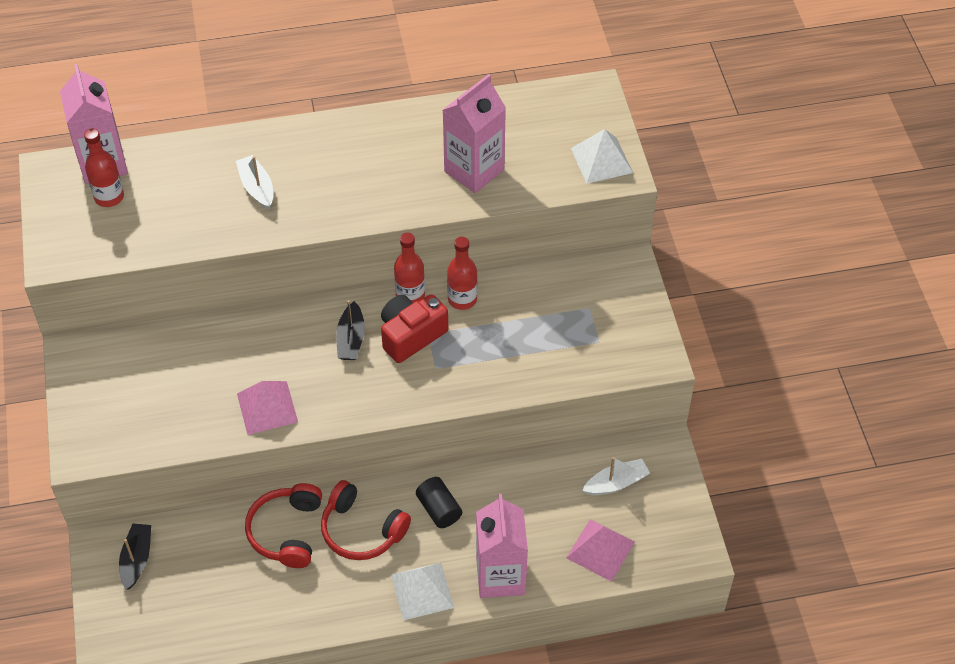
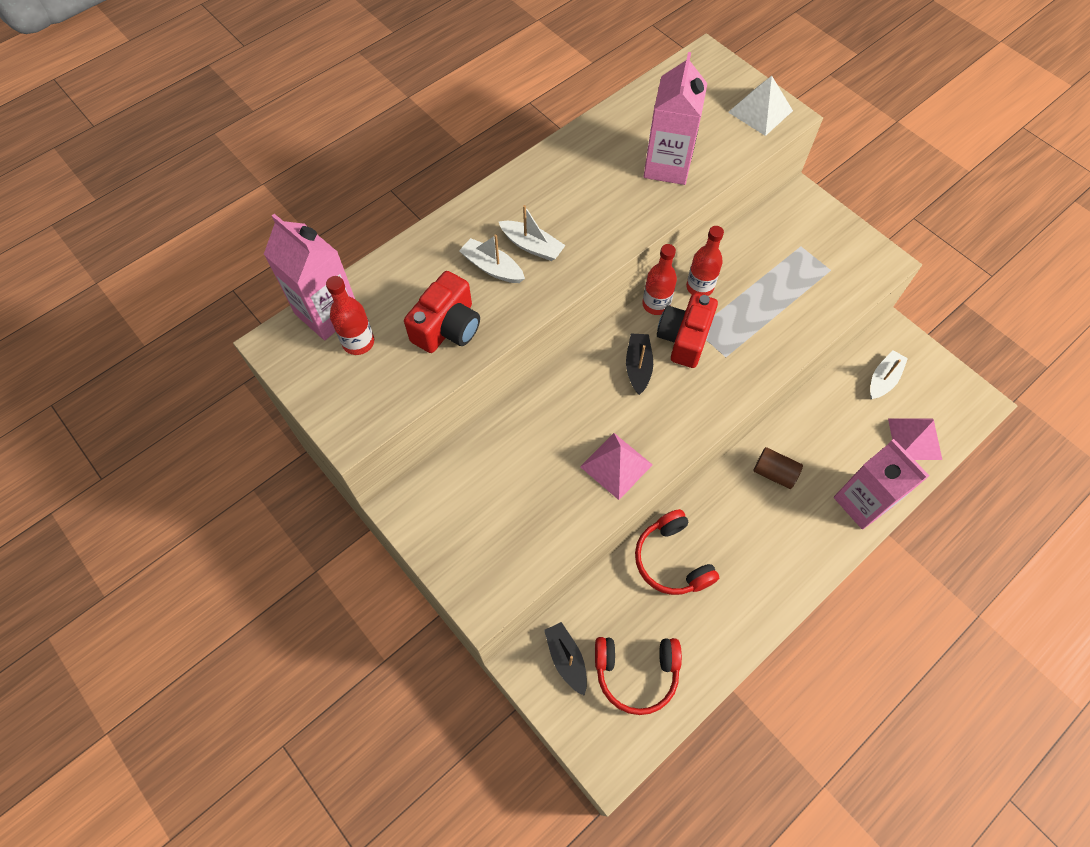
camera: 30 degrees left, 10 degrees up
(185, 217) = (447, 327): none -> red camera
(303, 185) = (532, 246): none -> white boat
(351, 339) = (638, 367): black boat -> black boat turned 150 degrees counterclockwise
(361, 530) = (729, 525): red headphones -> red headphones (636, 673)
(422, 591) = (815, 549): white pyramid -> none
(439, 509) = (774, 473): black cylinder -> brown cylinder

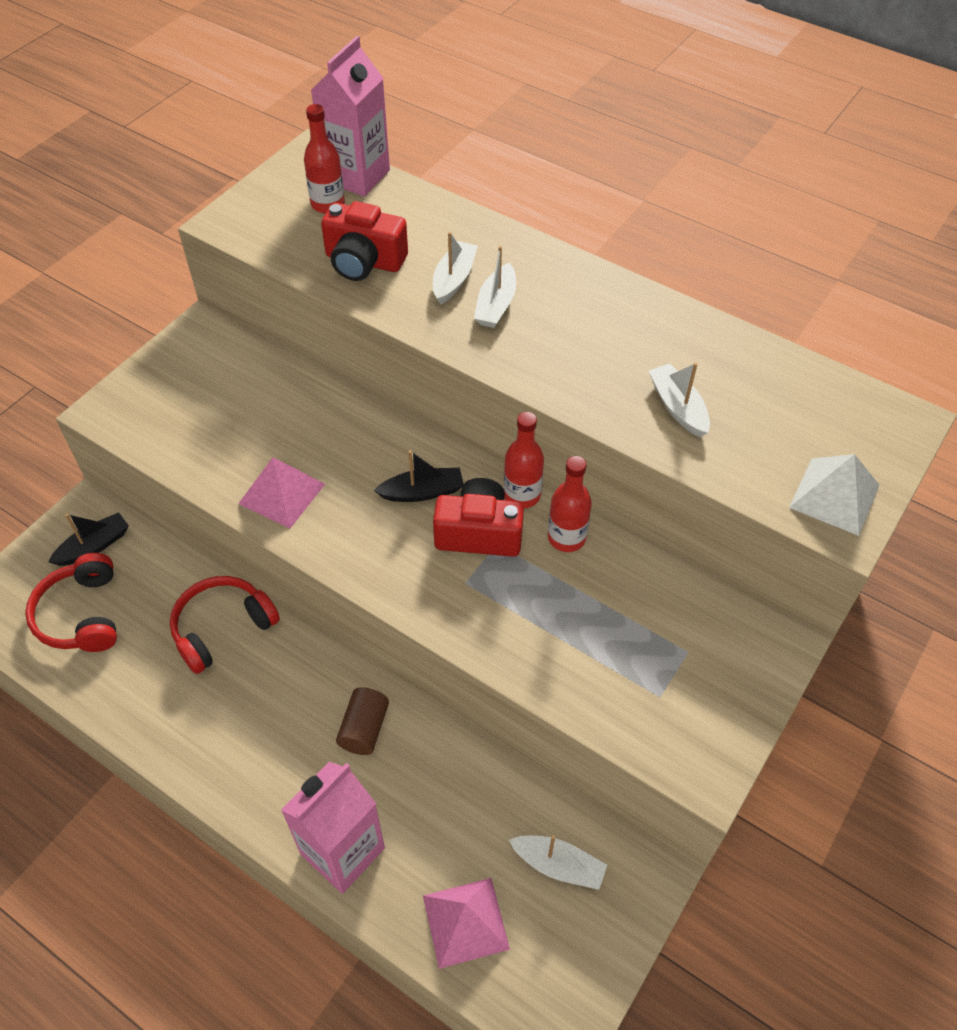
camera: 75 degrees right, 10 degrees down
(667, 166) = (677, 407): pink carton -> white boat

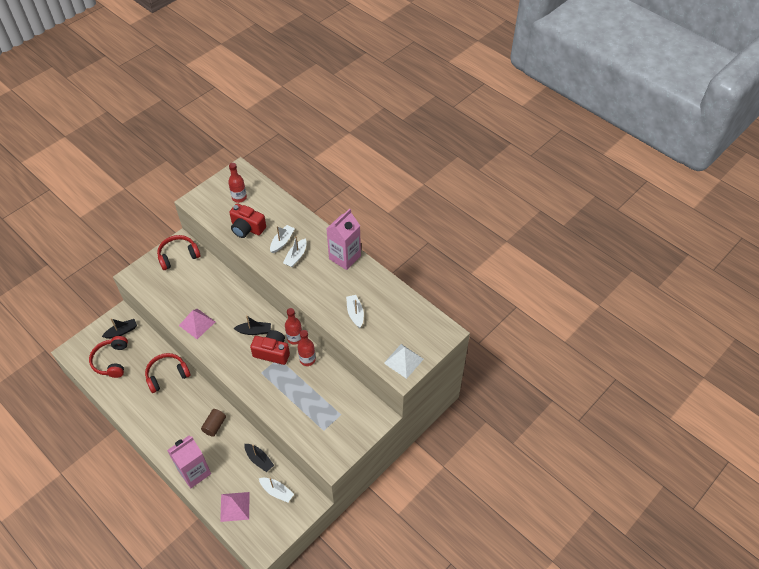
camera: 10 degrees right, 0 degrees up
(202, 356) = (178, 256): none -> red headphones
(357, 176) = (255, 184): pink carton -> pink carton (345, 257)
(493, 793) = (259, 460): none -> black boat

